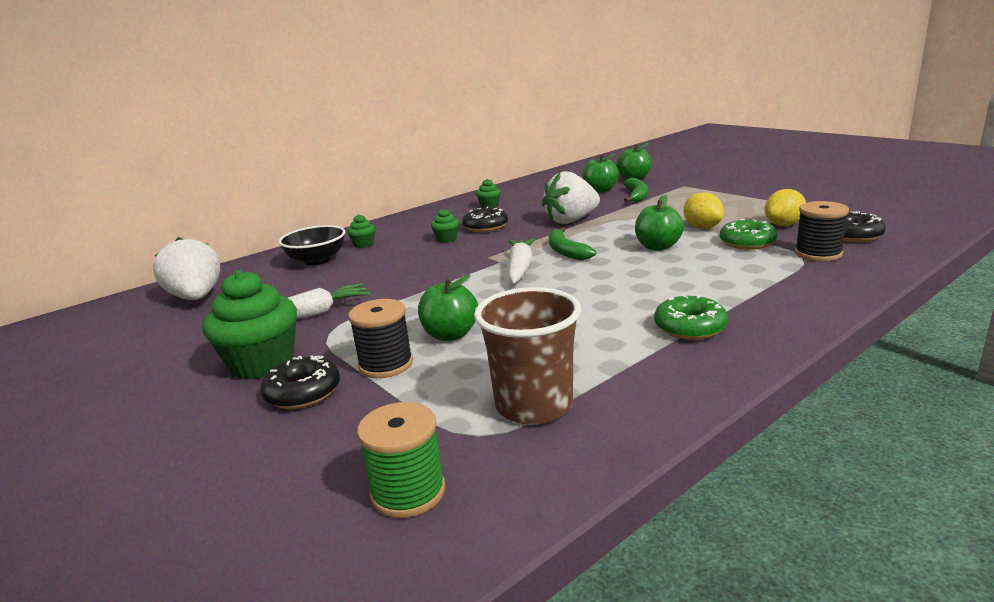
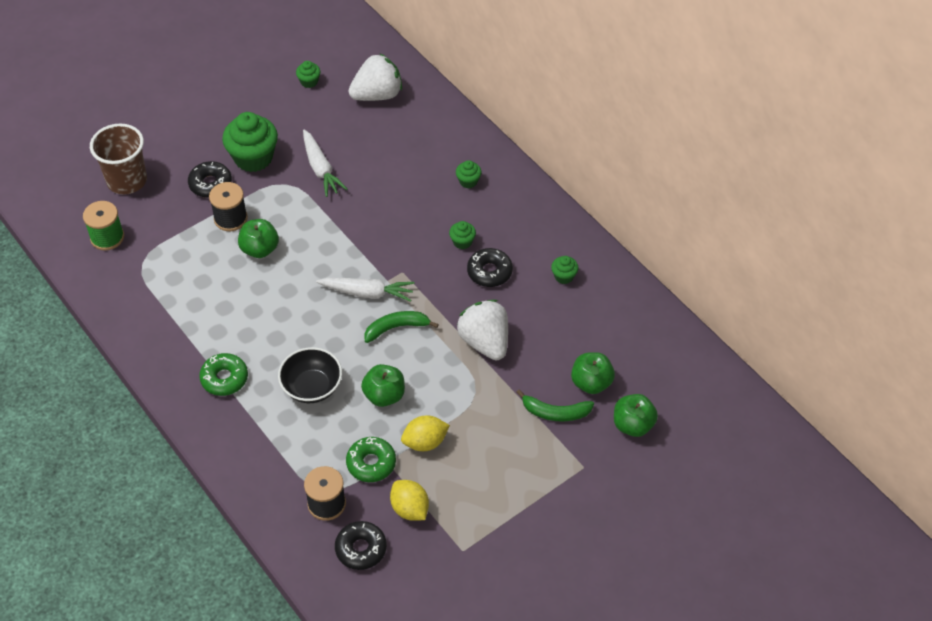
camera: 90 degrees right, 30 degrees up
(129, 342) = (309, 82): none -> green cupcake
(317, 260) = (437, 154): black bowl -> black bowl (312, 387)
(534, 405) = (160, 287): brown cup -> brown cup (127, 180)

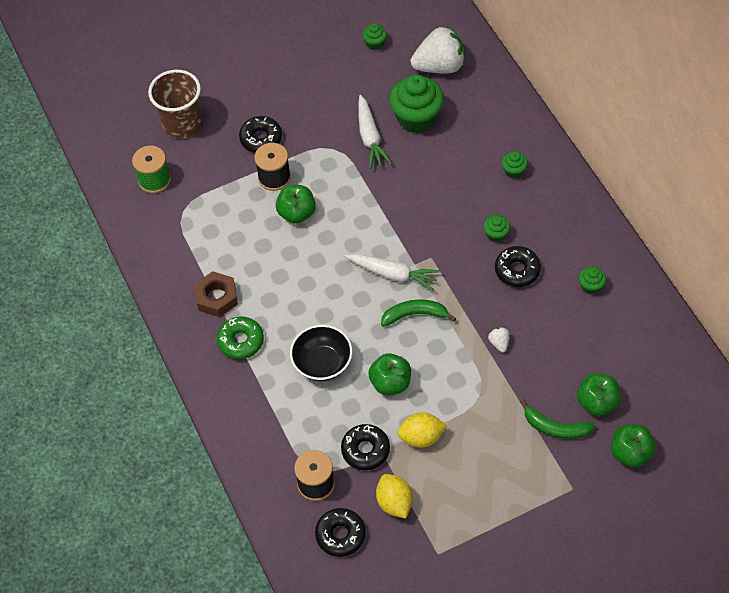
camera: 15 degrees right, 5 degrees up
(192, 340) = (216, 298): none -> brown nut
(253, 158) = (307, 117): green cupcake -> green cupcake (416, 118)
(371, 463) = (365, 450): green donut -> black donut
(485, 342) = (499, 343): white strawberry -> white strawberry, size x0.42

